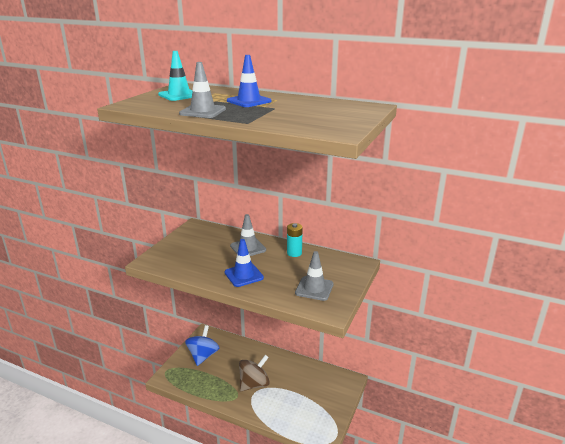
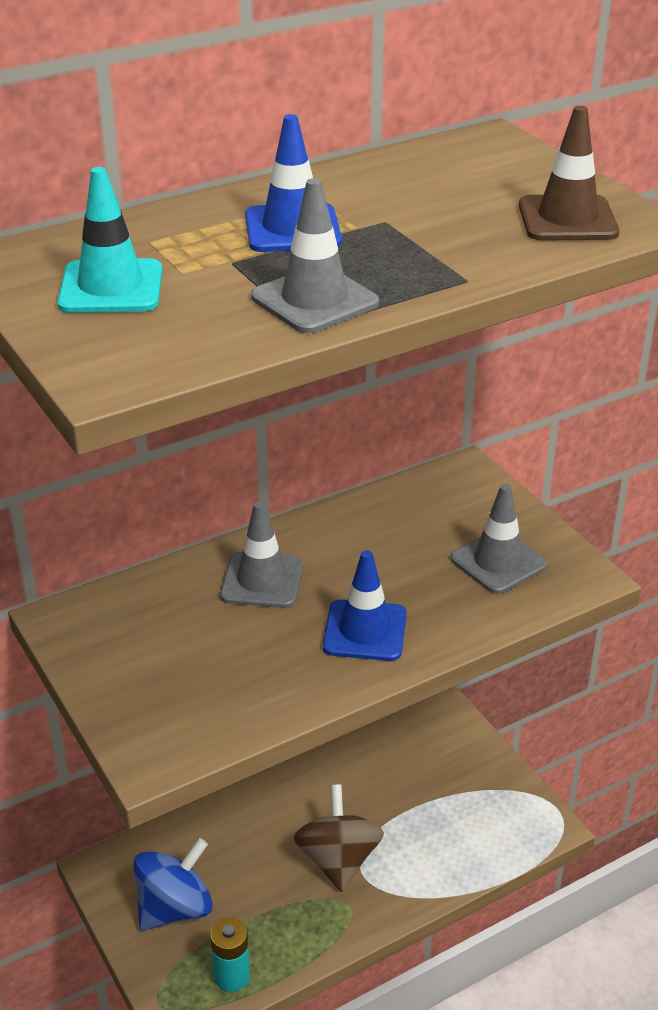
camera: 55 degrees left, 10 degrees up
(203, 355) = (175, 908): blue spinning top -> blue spinning top turned 90 degrees clockwise
(294, 253) = (349, 529): turquoise battery -> turquoise battery (232, 976)
(322, 125) = (567, 219): none -> brown traffic cone

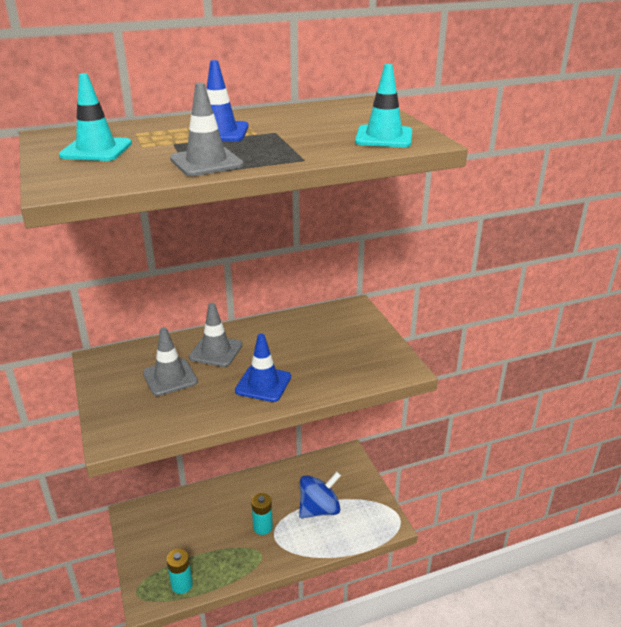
camera: 10 degrees right, 5 degrees down
(175, 908) = (163, 541): blue spinning top -> blue spinning top (319, 509)
(338, 860) = (262, 527): brown spinning top -> turquoise battery
(498, 562) = (355, 356): grey traffic cone -> grey traffic cone (170, 377)
(567, 219) = (384, 137): brown traffic cone -> turquoise traffic cone

